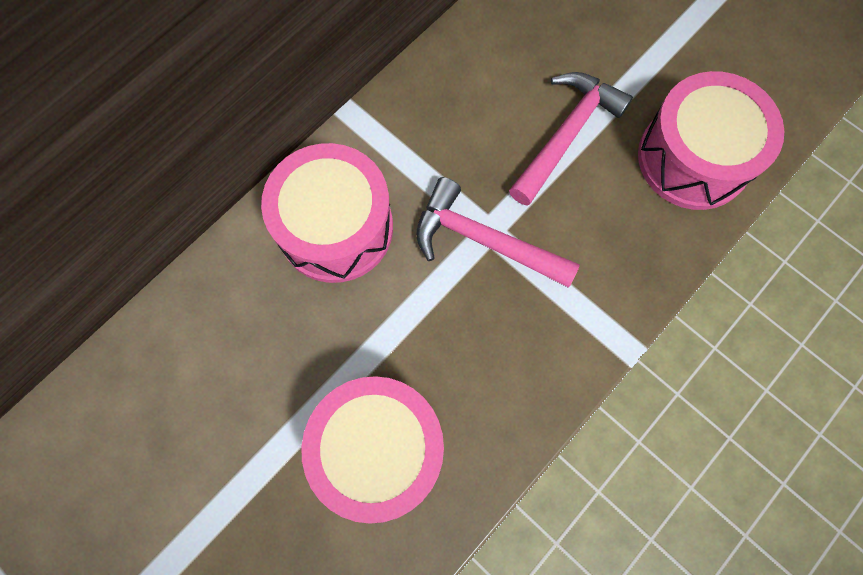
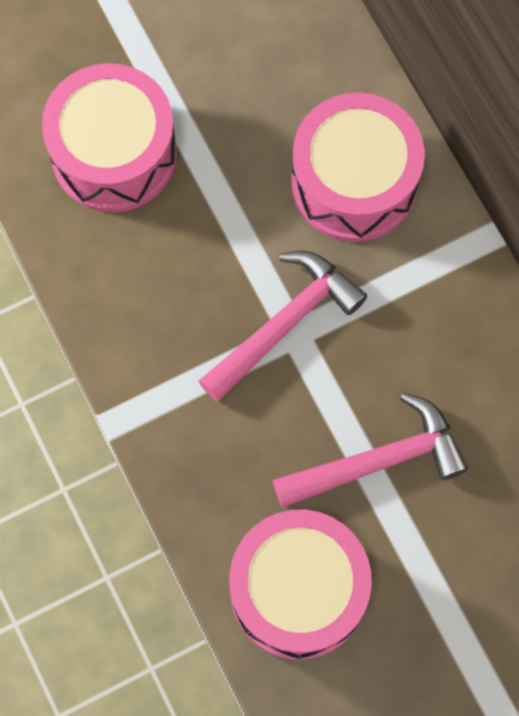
camera: 110 degrees right, 0 degrees up
(566, 134) = (378, 460): pink hammer -> pink hammer turned 75 degrees counterclockwise

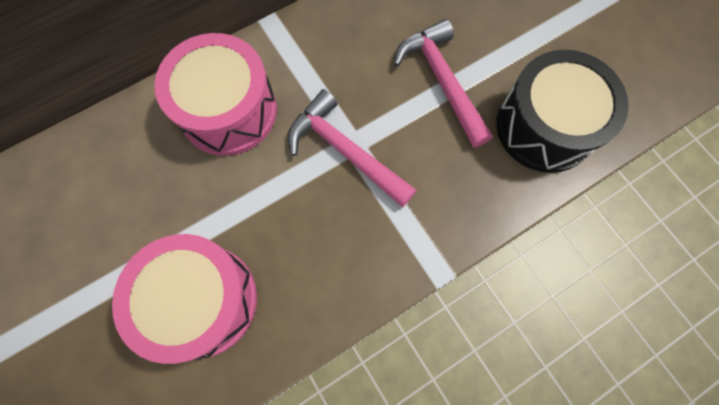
camera: 95 degrees left, 0 degrees up
(298, 591) = (545, 126): pink drum -> black drum

